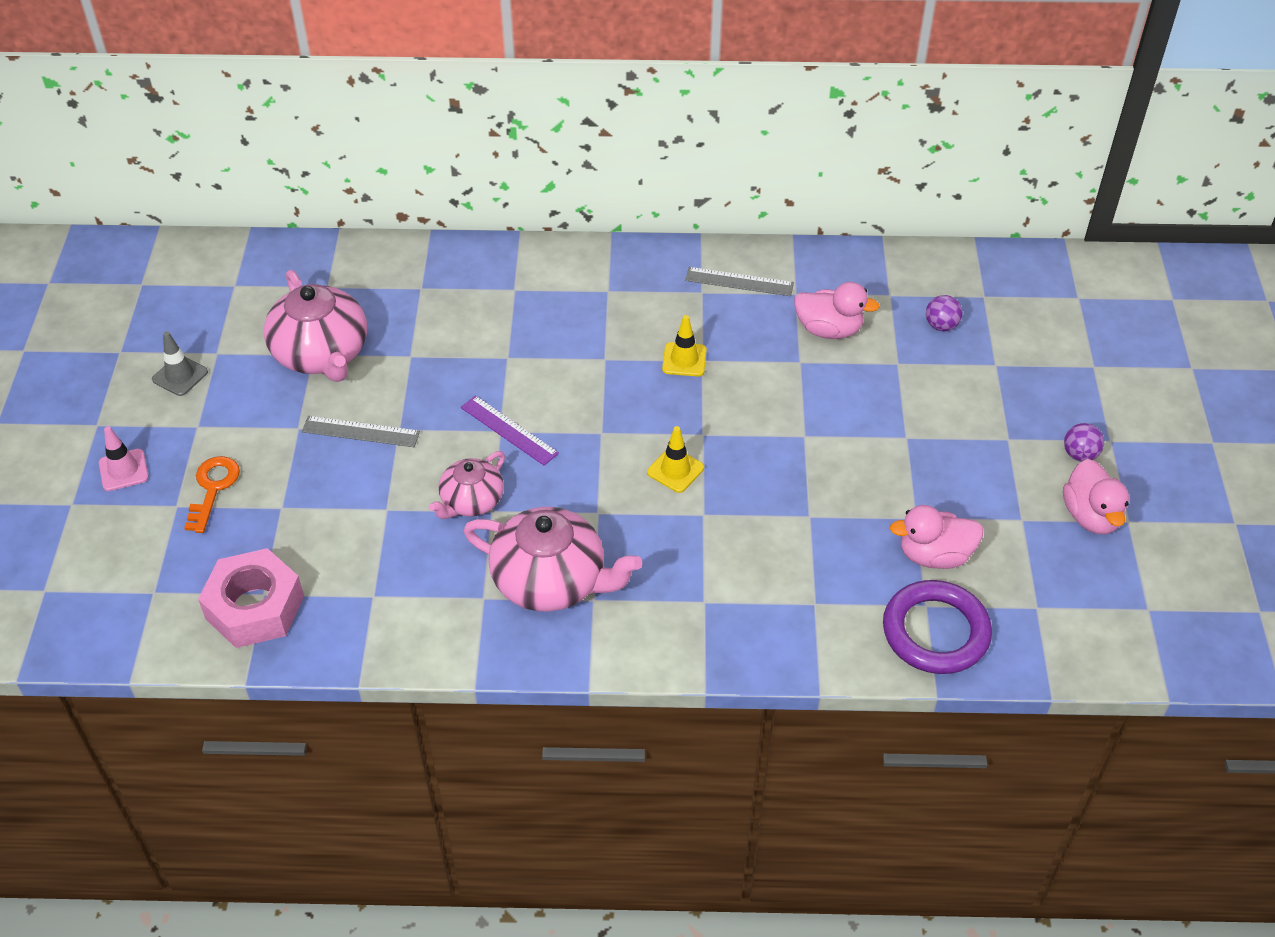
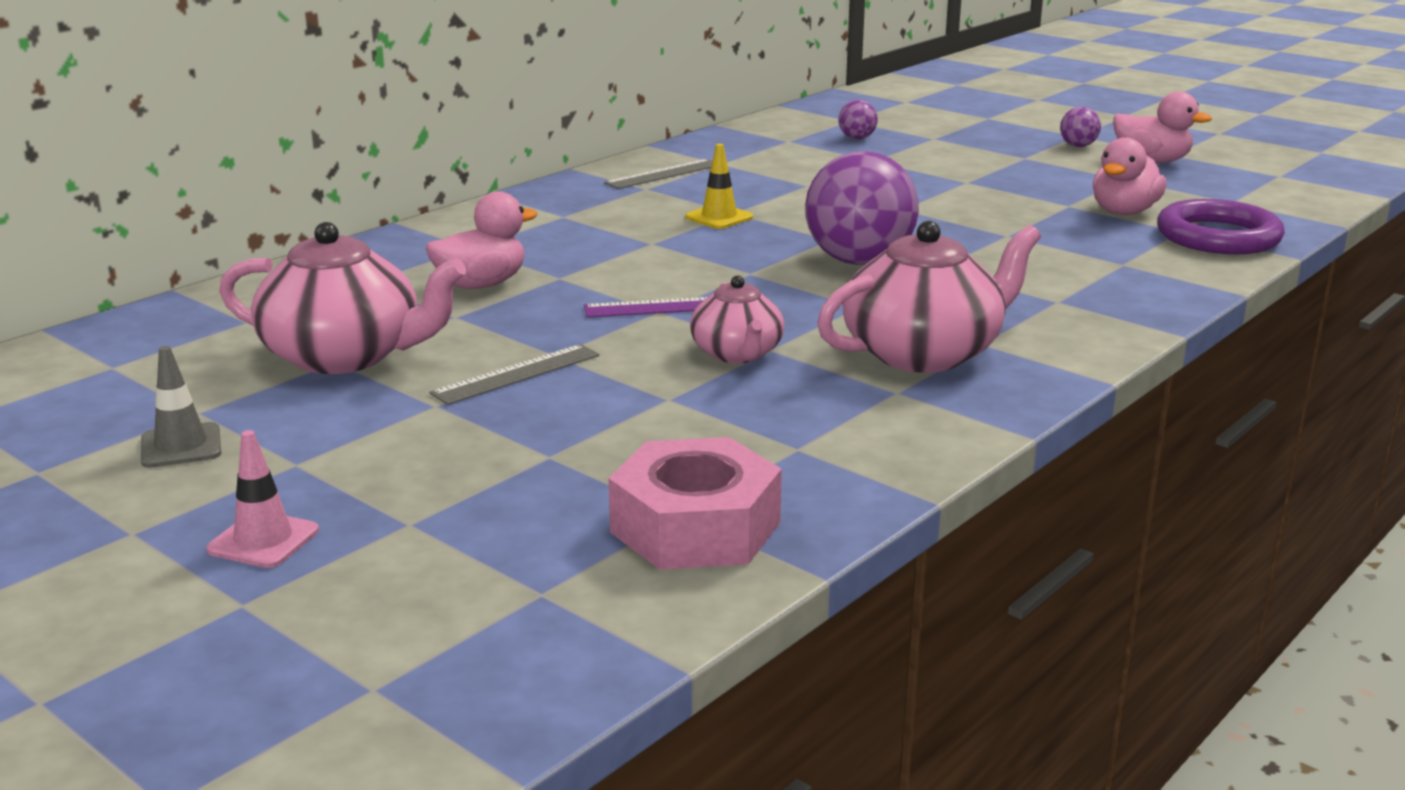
camera: 50 degrees left, 25 degrees down
(213, 488) = (429, 488): orange key -> none
(675, 470) = (859, 261): yellow traffic cone -> purple ball
(829, 330) = (788, 166): pink duck -> pink duck (481, 285)

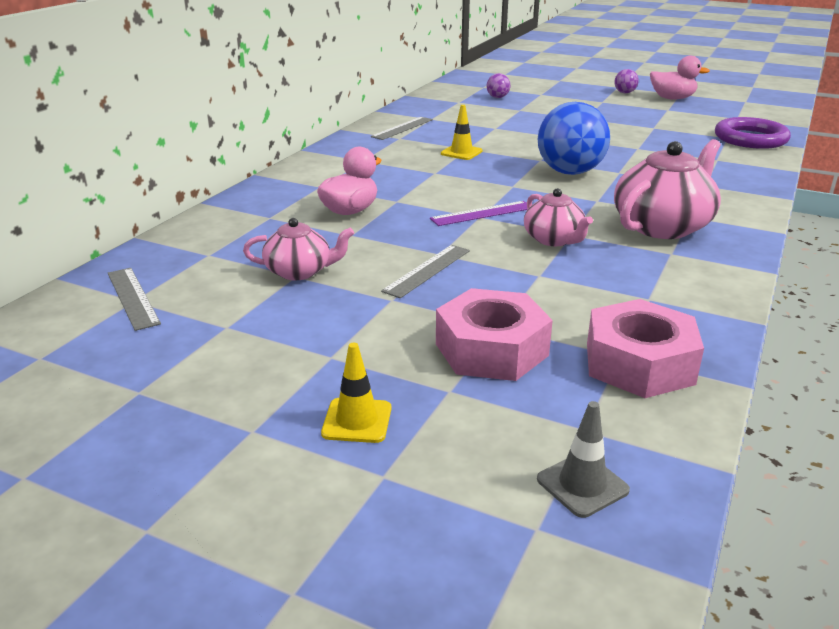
camera: 15 degrees left, 5 degrees up
(113, 363) = (133, 297): none -> grey ruler
(181, 446) = (235, 355): grey traffic cone -> grey traffic cone (582, 485)
(263, 540) = (357, 421): pink traffic cone -> yellow traffic cone
(345, 356) = (299, 271): pink teapot -> pink teapot, size x0.59
(509, 483) = (491, 349): none -> pink nut
(859, 261) = (570, 172): purple ball -> blue ball
(1124, 212) = (687, 129): pink duck -> none

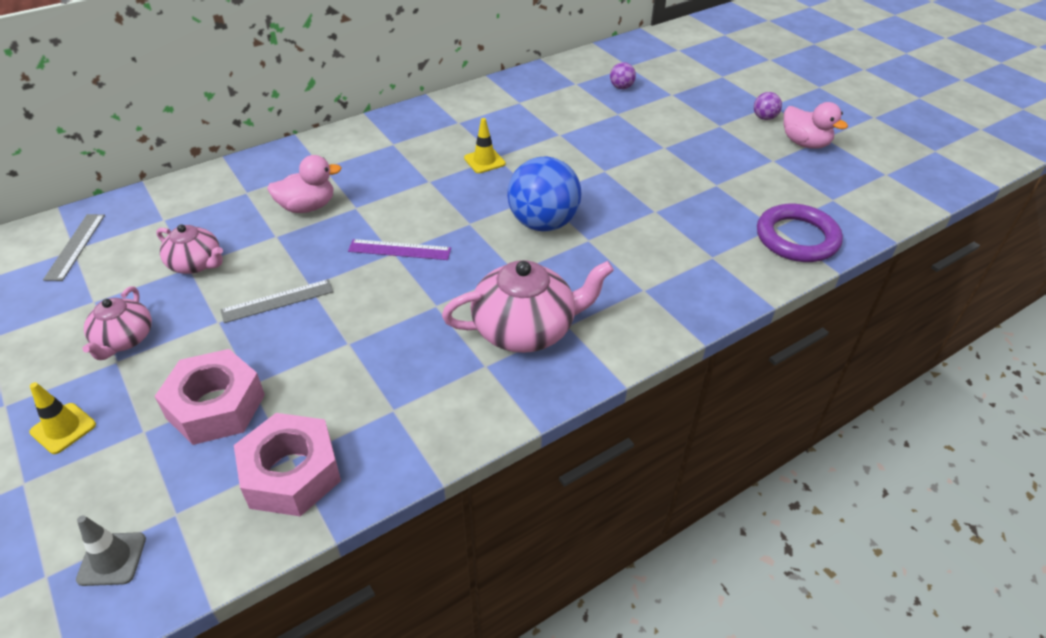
camera: 30 degrees right, 15 degrees up
(402, 128) = (477, 108): grey ruler -> none
(554, 240) = (413, 306): pink teapot -> pink teapot (124, 339)

